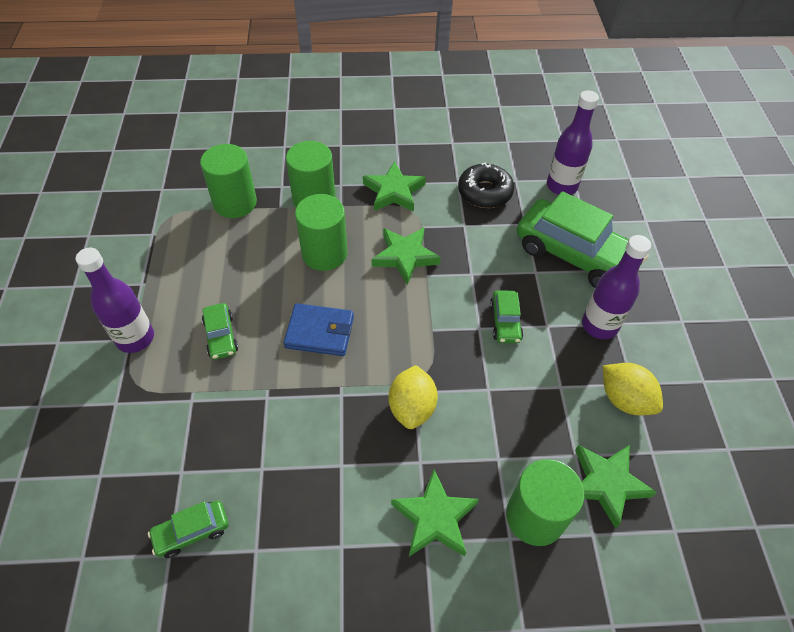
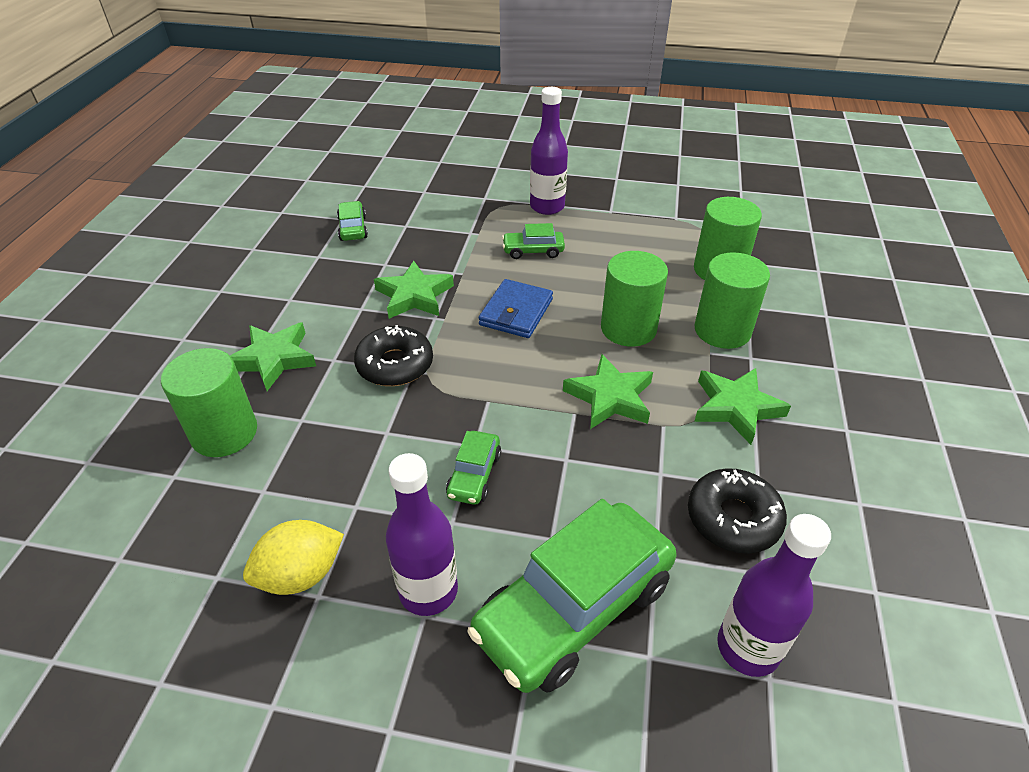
camera: 105 degrees right, 10 degrees down
(412, 407) = (395, 364): yellow lemon -> black donut
(505, 322) = (474, 475): green car -> green car turned 90 degrees counterclockwise
(606, 483) = (213, 509): green star -> green star (414, 295)

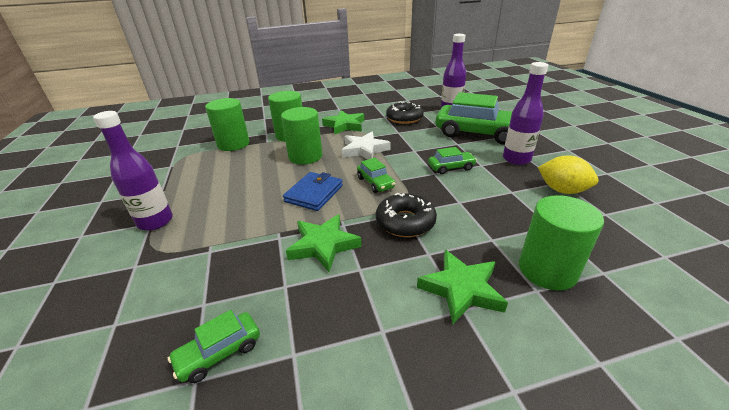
camera: 115 degrees left, 10 degrees down
(516, 312) = (314, 193): blue wallet -> blue wallet turned 60 degrees counterclockwise
(533, 251) = (232, 208): green car -> green car (375, 183)
(610, 397) = (364, 150): green star -> white star

